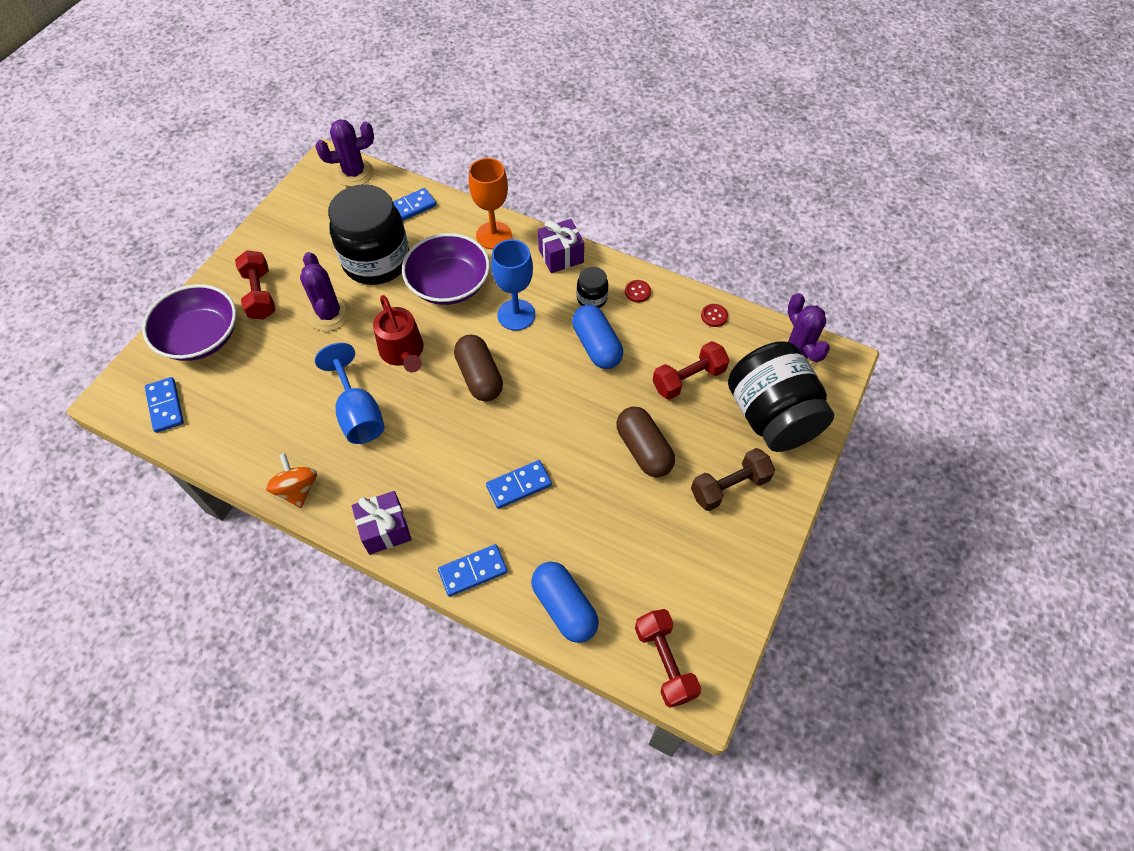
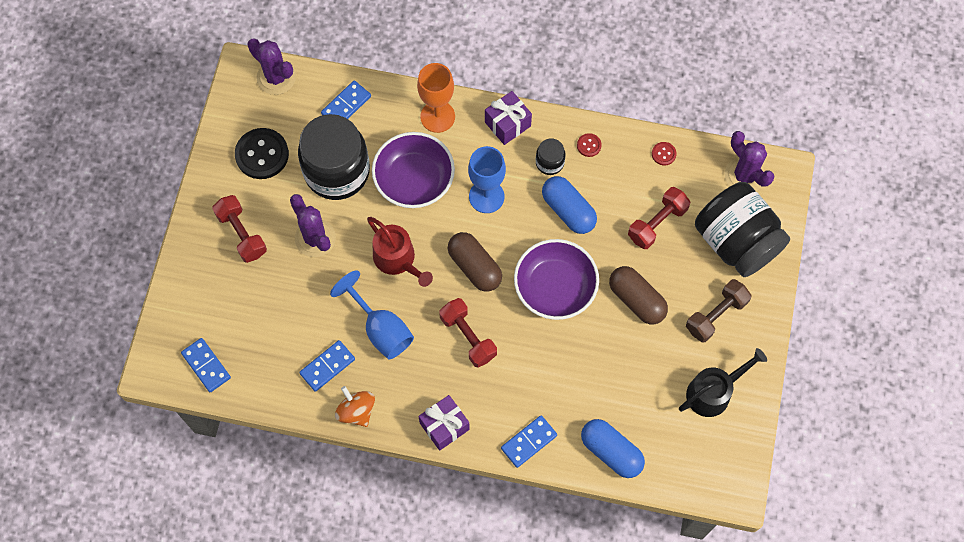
camera: 15 degrees left, 10 degrees up
(200, 337) = (206, 291): purple bowl -> purple bowl (555, 287)
(311, 232) = (262, 154): none -> black button
(354, 173) = (276, 77): purple cactus -> purple cactus turned 75 degrees clockwise
(519, 485) = (542, 359): blue domino -> blue domino (327, 366)
(664, 662) = (701, 474): red dumbbell -> red dumbbell (468, 337)
(704, 570) = (713, 392): none -> black watering can

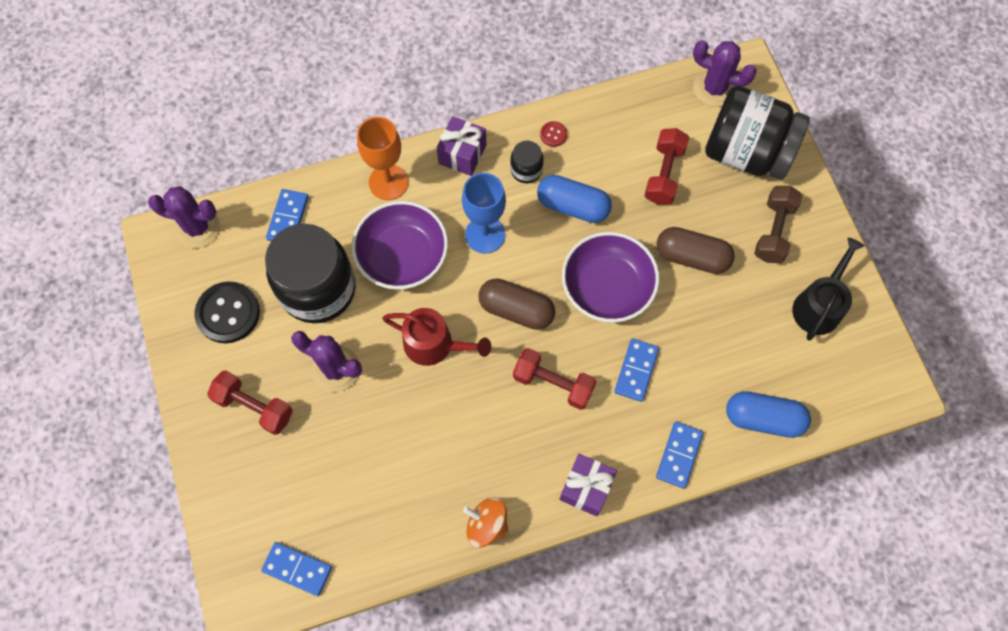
camera: 30 degrees left, 0 degrees up
(327, 366) = (428, 495): blue domino -> blue domino (636, 371)
(381, 329) = (460, 425): blue goblet -> none
(663, 154) = (628, 106): red button -> none

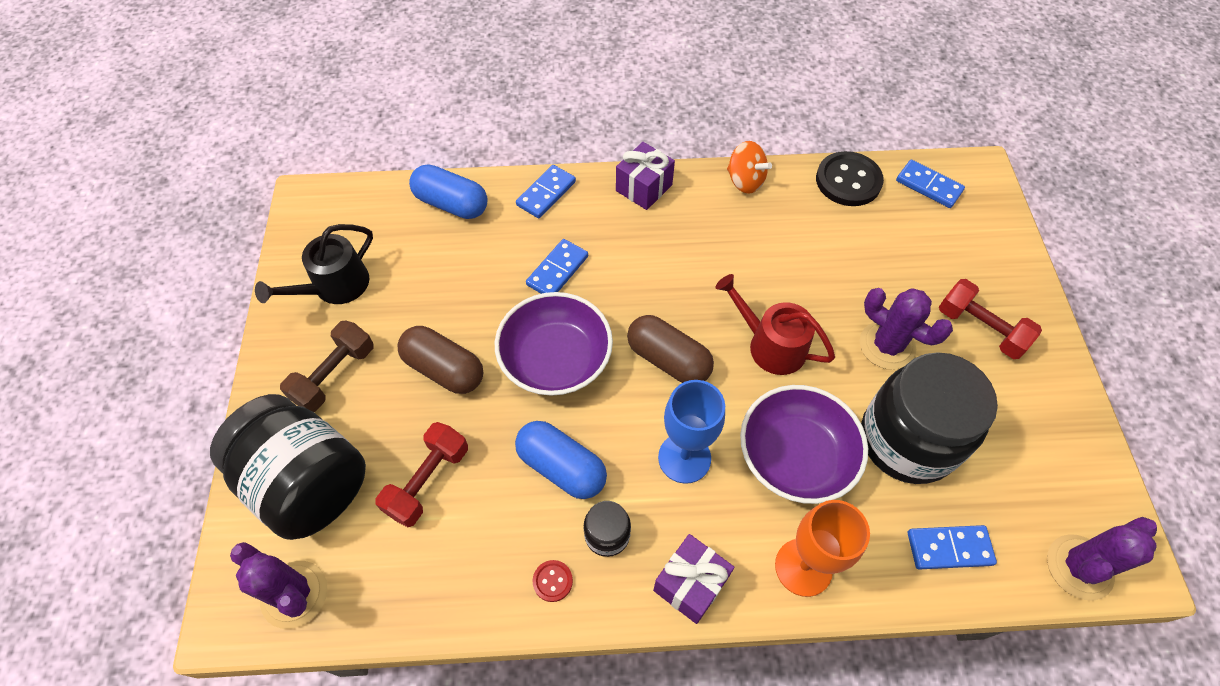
camera: 165 degrees left, 10 degrees down
(197, 227) = (1079, 567): purple cactus -> purple cactus turned 60 degrees counterclockwise
(228, 313) = (1021, 438): black button -> black button (848, 181)
(288, 218) = (949, 548): blue domino -> blue domino turned 60 degrees clockwise
(553, 383) = (648, 278): red dumbbell -> none

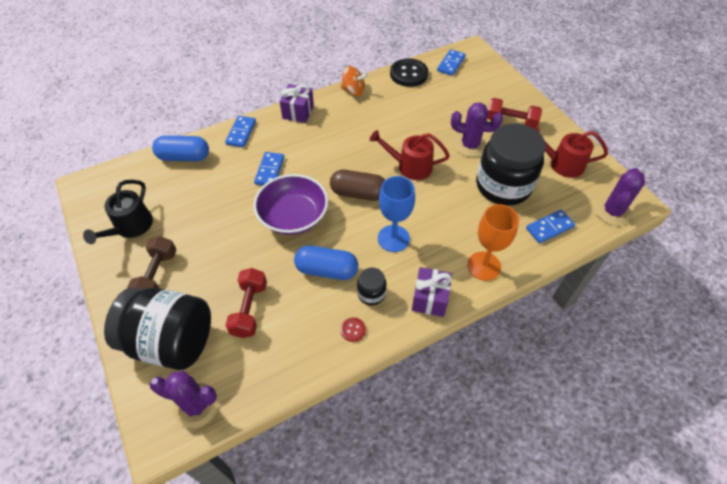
camera: 25 degrees left, 5 degrees down
(444, 369) = (227, 246): brown capsule -> none
(795, 456) = (451, 215): purple bowl -> none
(928, 186) = (451, 64): blue domino -> blue domino turned 75 degrees counterclockwise
(1033, 441) = (562, 164): none -> red watering can

